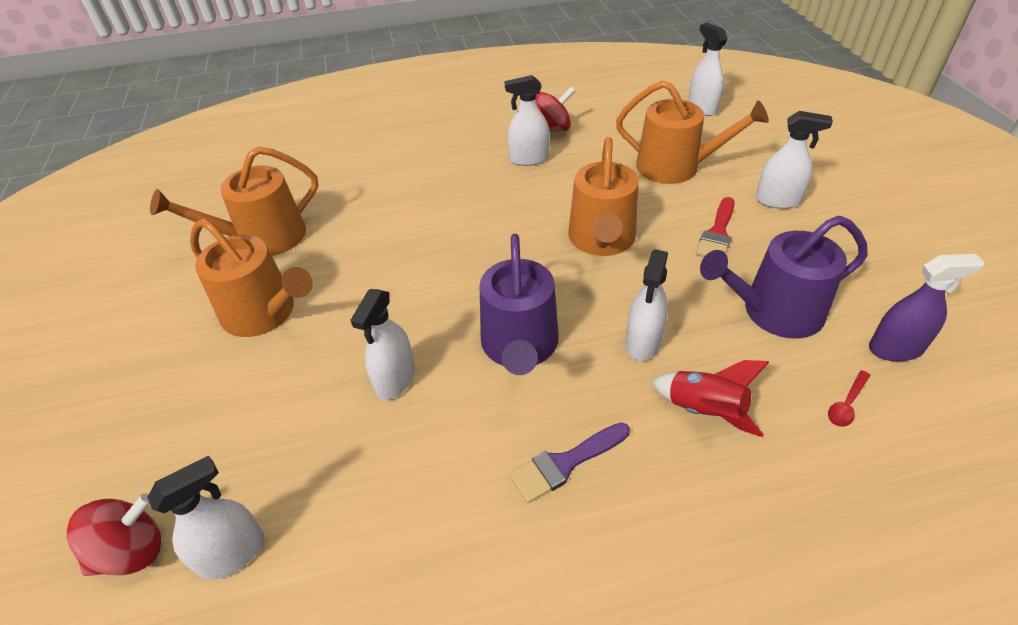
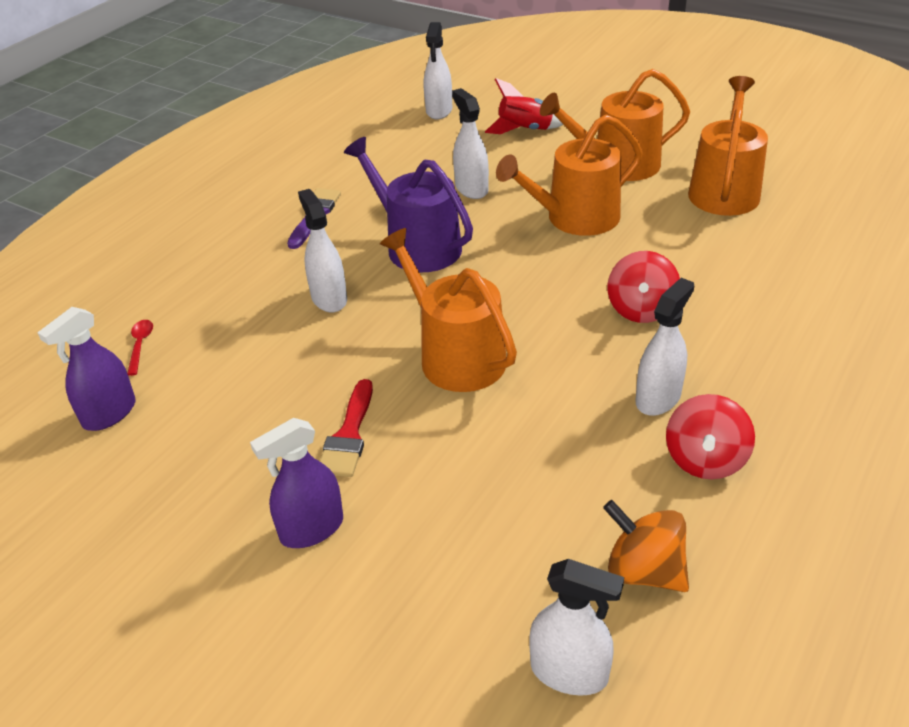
camera: 135 degrees right, 5 degrees down
(132, 551) = (484, 89): red spinning top -> red spinning top (641, 309)
(634, 115) = (644, 571): none -> orange spinning top
(676, 167) = (481, 503): orange watering can -> orange watering can (575, 218)
(705, 411) = (246, 284): red rocket -> red rocket (525, 130)
(717, 233) = (349, 435): red brush -> red brush turned 150 degrees counterclockwise
(774, 312) = (236, 384): purple watering can -> none
(777, 200) = (311, 529): white spray bottle -> purple spray bottle

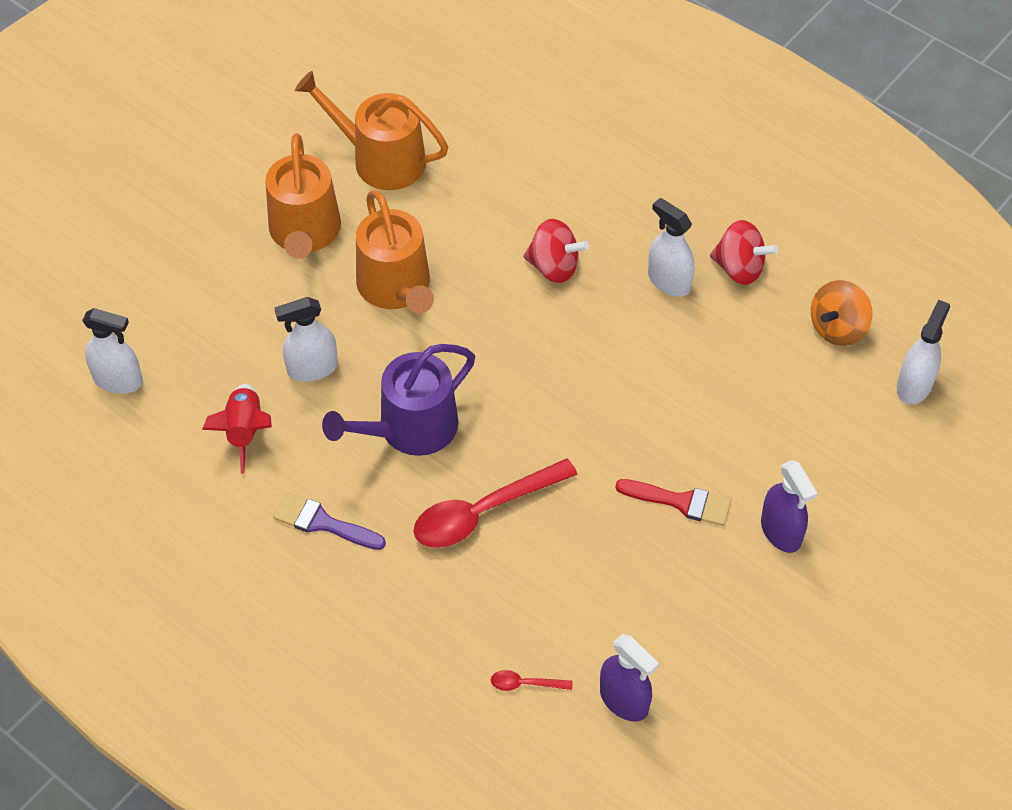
camera: 85 degrees left, 15 degrees up
(329, 298) = (483, 512): white spray bottle -> red spoon
(455, 356) = (591, 413): orange watering can -> none
(525, 130) = (200, 301): red rocket -> red rocket (244, 431)

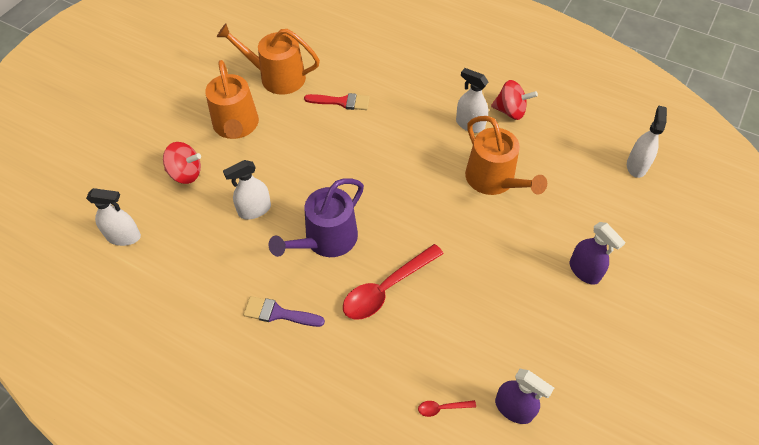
camera: 10 degrees left, 0 degrees up
(244, 431) = (215, 258): red rocket -> none
(396, 287) = (301, 151): orange watering can -> orange watering can (494, 180)
(554, 267) = (397, 125): red spinning top -> red spinning top (186, 173)
(680, 502) = (514, 261): red brush -> red brush (341, 102)
(837, 328) = (579, 138): orange spinning top -> none

